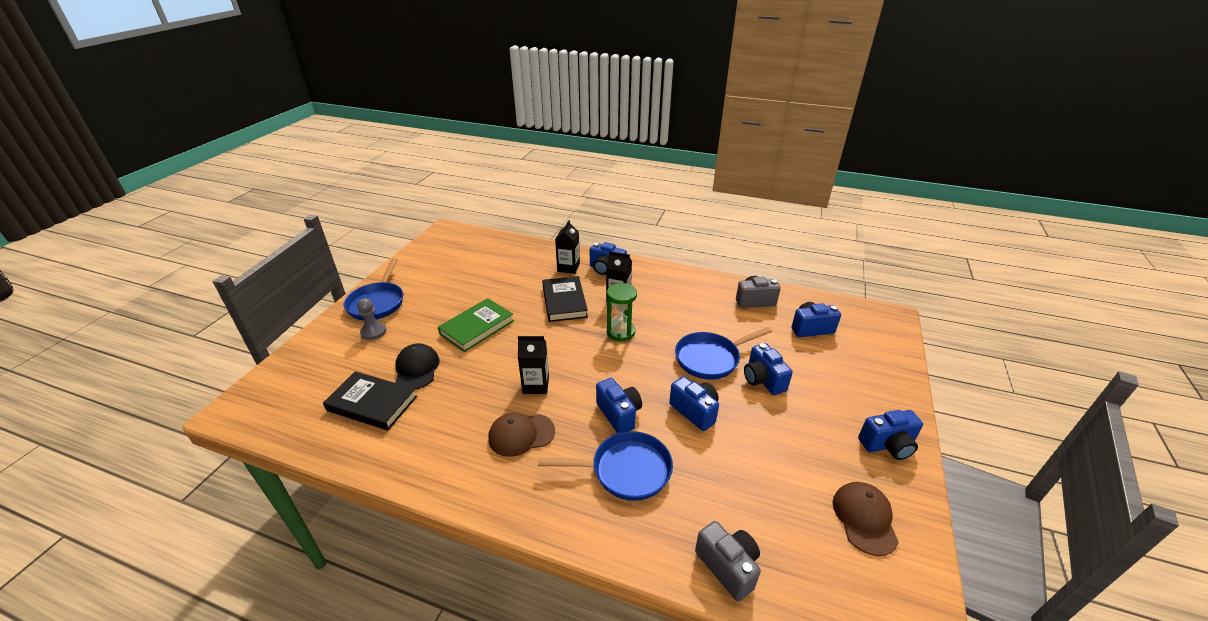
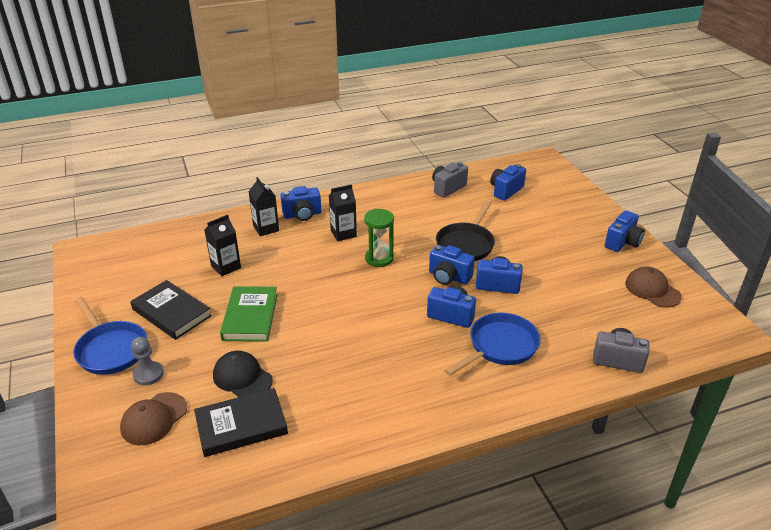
camera: 40 degrees left, 0 degrees up
(521, 435) = (400, 370): brown cap -> brown cap (154, 419)
(536, 385) = (364, 331): black carton -> black carton (226, 267)
(564, 301) = (301, 258): black book -> black book (171, 313)
(710, 358) = (466, 244): blue pan -> black pan
(763, 380) = (515, 241): blue camera -> blue camera (449, 277)

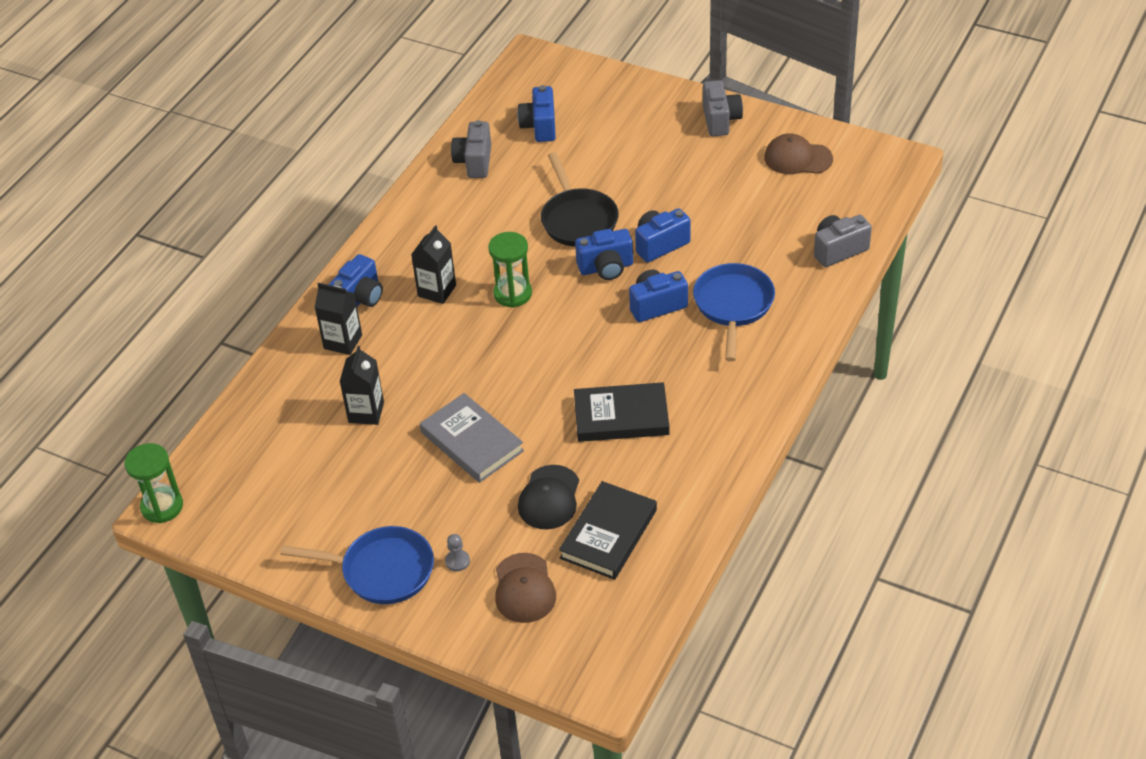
camera: 40 degrees left, 10 degrees up
(83, 247) = (162, 506): none -> green hourglass
(148, 374) = (457, 561): grey pawn -> grey pawn, size x0.67
(171, 313) = (385, 495): black book -> black book (621, 416)
(242, 377) = (549, 498): black cap -> black cap turned 75 degrees counterclockwise
(250, 317) = (472, 442): green book -> grey book
(622, 242) = (720, 120): blue camera -> grey camera

